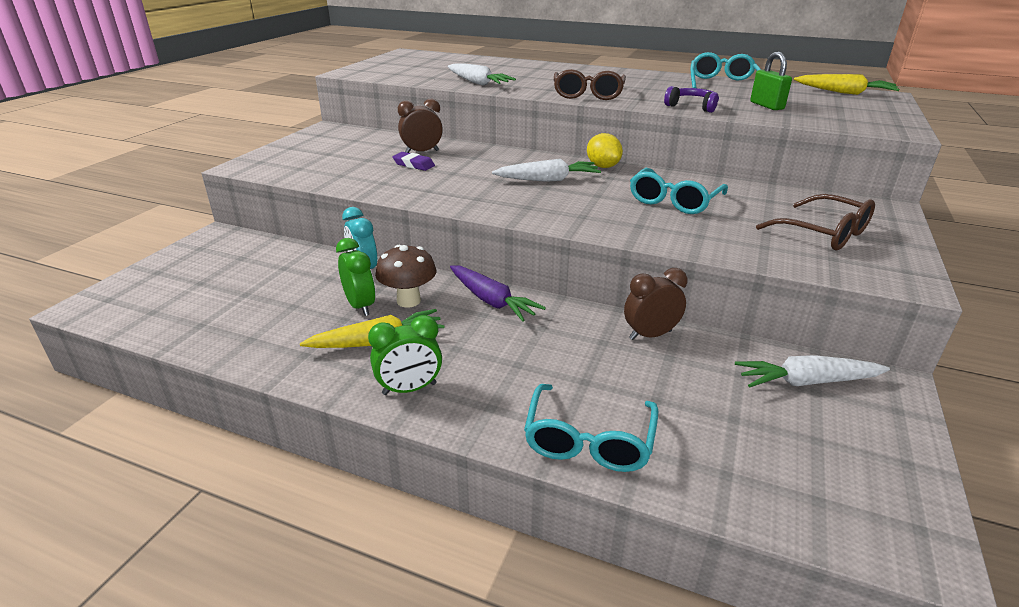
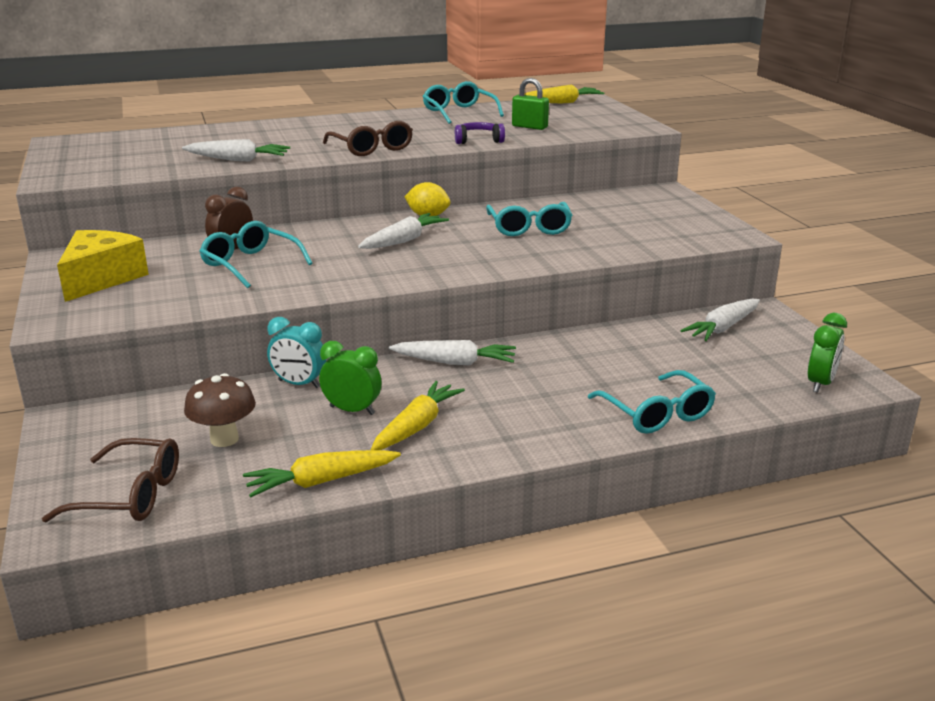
camera: 40 degrees left, 5 degrees down
(250, 352) = (321, 481): none -> yellow carrot
(318, 147) = (101, 278): none -> yellow cheese
(408, 301) = (387, 389): brown mushroom -> brown mushroom (224, 439)
(409, 389) = (498, 442): green clock -> green clock (820, 383)
(413, 165) = (250, 264): purple eraser -> turquoise glasses
(491, 301) = (454, 362): purple carrot -> white carrot
(650, 335) = (600, 339): brown clock -> none
(823, 233) = (656, 221): brown glasses -> brown glasses (130, 495)

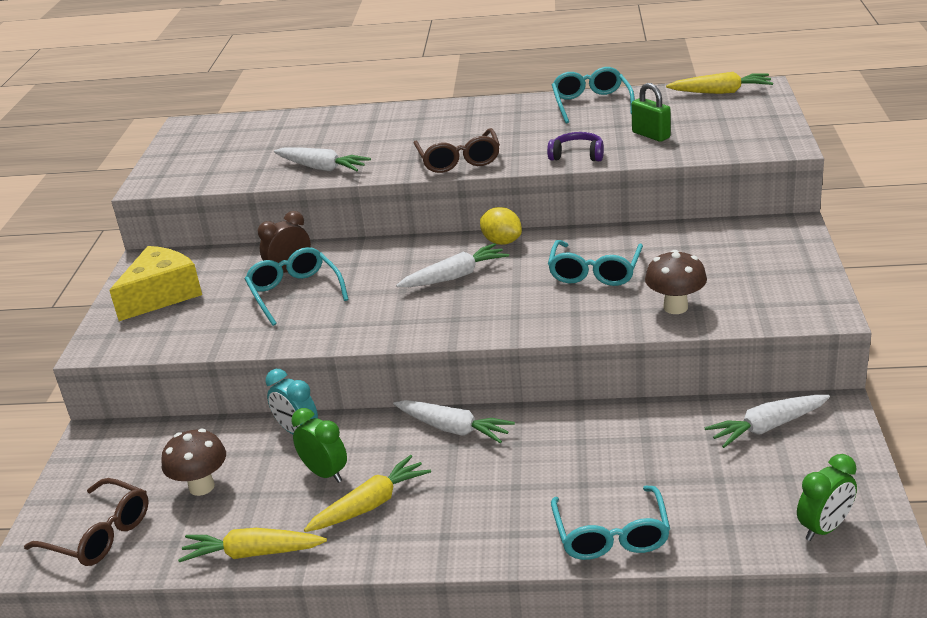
camera: 25 degrees right, 5 degrees up
(617, 243) = (675, 307): none -> brown mushroom

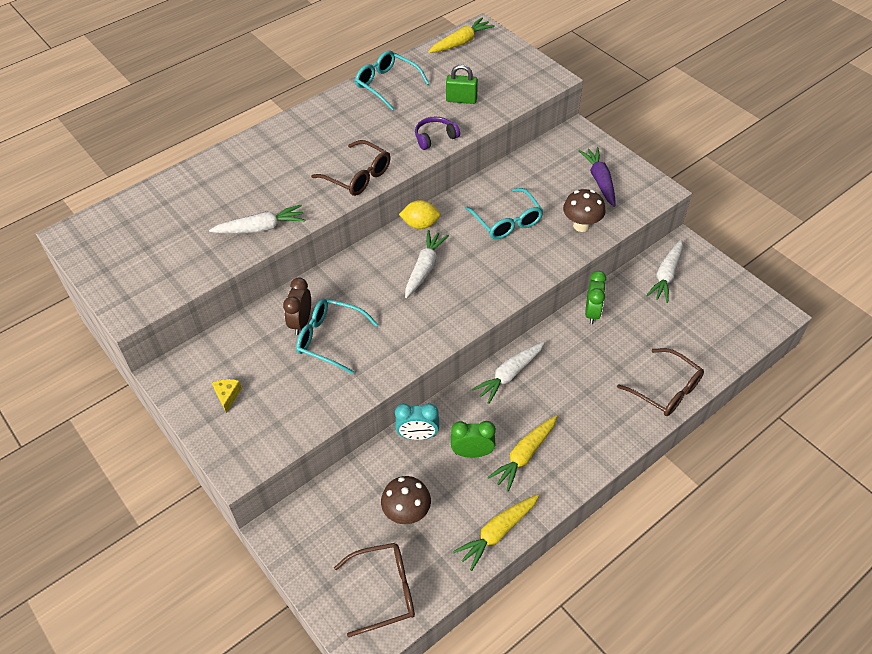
camera: 45 degrees left, 20 degrees up
(162, 295) = (227, 396): yellow cheese -> yellow cheese, size x0.43
(370, 505) = (524, 455): yellow carrot -> yellow carrot turned 150 degrees counterclockwise
(453, 429) = (509, 375): white carrot -> white carrot turned 150 degrees clockwise
(611, 535) = (666, 390): turquoise glasses -> brown glasses
(757, 277) = (600, 181): none -> purple carrot
(824, 528) = (750, 323): green clock -> green clock (592, 313)

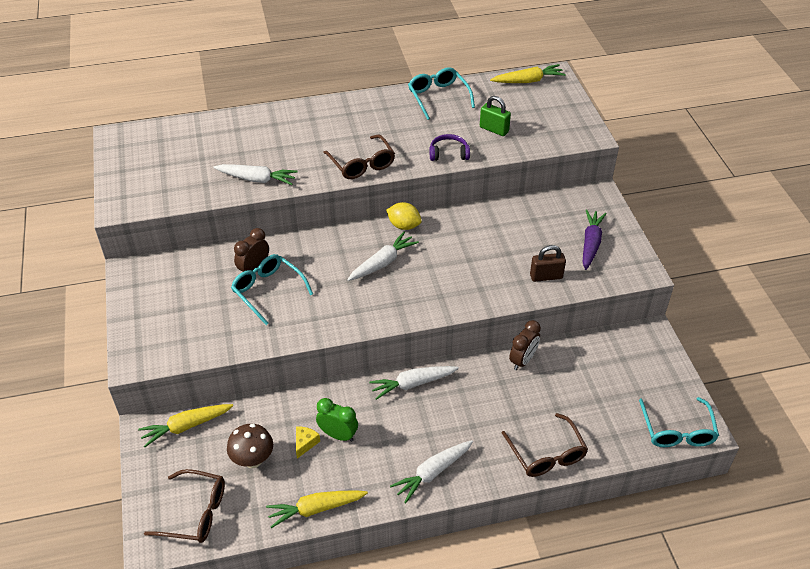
camera: 25 degrees right, 5 degrees down
(227, 396) = (161, 304): yellow cheese -> yellow cheese (305, 443)
(417, 435) = (302, 402): turquoise clock -> none
(507, 221) = (481, 249): turquoise glasses -> turquoise glasses (677, 431)
(524, 455) = (381, 456): yellow carrot -> yellow carrot (186, 426)
(581, 225) = (546, 276): brown mushroom -> brown padlock
(592, 313) = (522, 360): green clock -> brown clock
(666, 275) = (615, 354): white carrot -> white carrot (432, 473)

